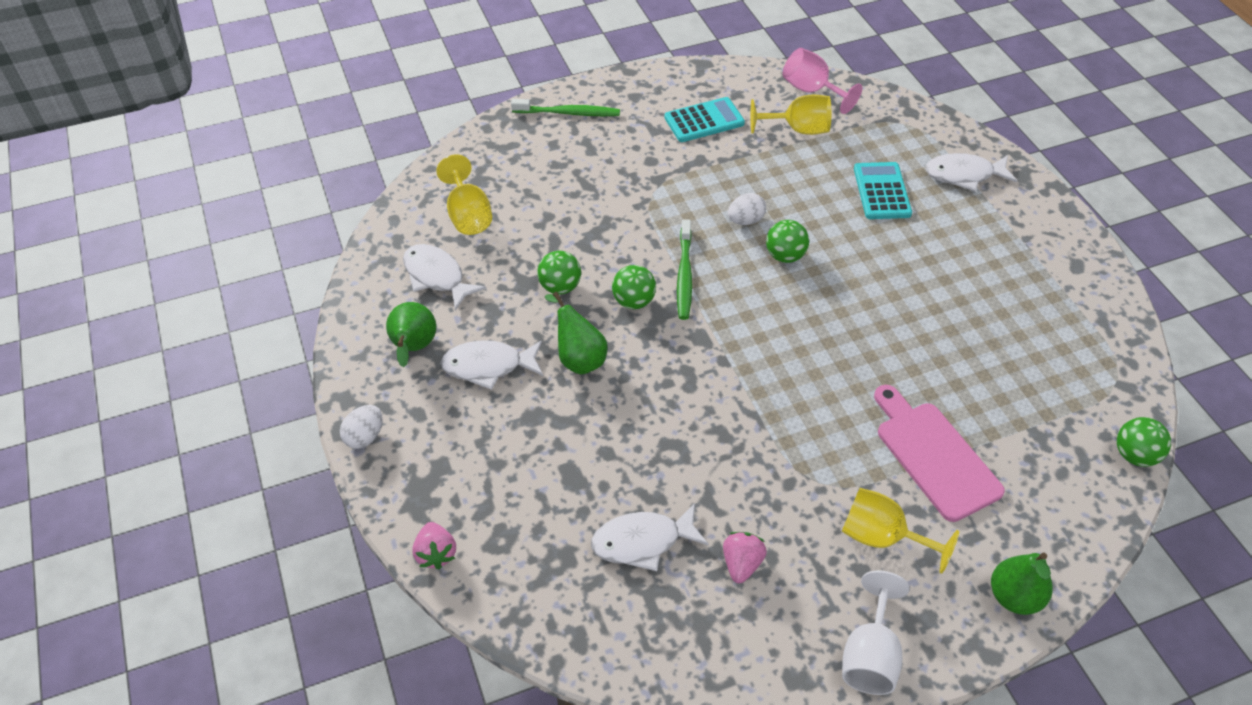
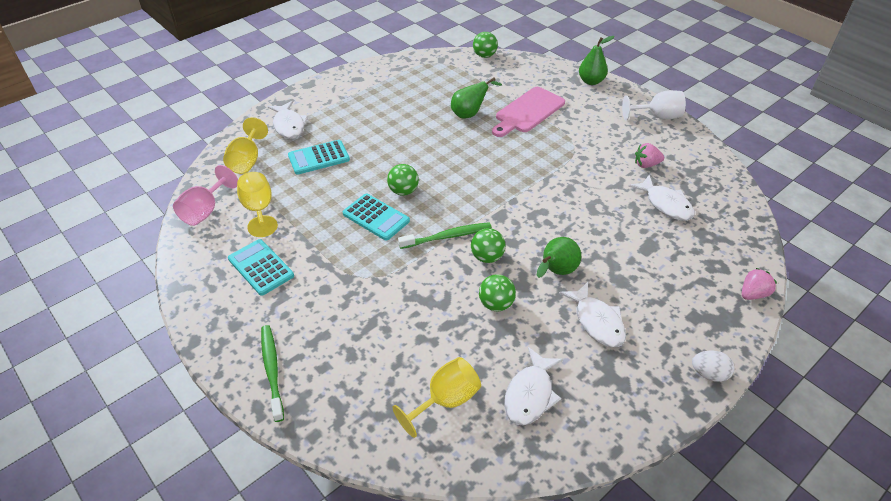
camera: 110 degrees left, 5 degrees down
(414, 348) = (612, 378): green pear -> green pear (470, 114)
(745, 220) = (376, 217): white egg -> turquoise calculator
(881, 537) = (591, 122): yellow goblet -> yellow goblet (247, 161)

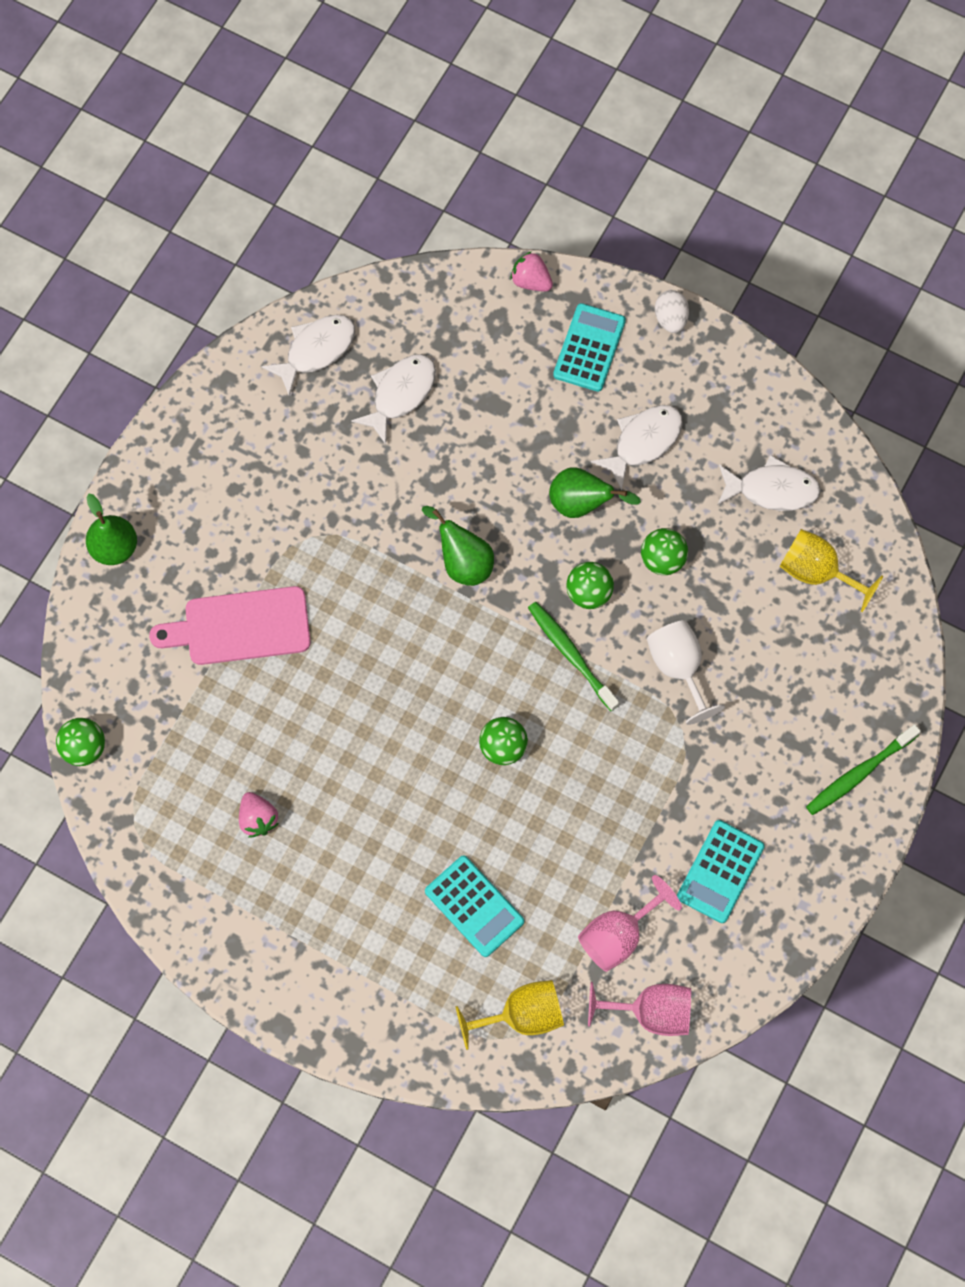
camera: 110 degrees left, 25 degrees up
(259, 210) = (618, 935): yellow goblet -> pink goblet
(289, 125) = (411, 997): white fish -> white fish (316, 350)
(376, 217) = (571, 763): turquoise calculator -> turquoise calculator (589, 348)
(470, 114) = (278, 715): green pear -> green pear (463, 562)
(528, 112) = (240, 627): pink cutting board -> pink cutting board turned 150 degrees clockwise
(646, 164) = (319, 430): pink strawberry -> pink strawberry (258, 819)
(657, 116) = (188, 431): white goblet -> white goblet (678, 668)

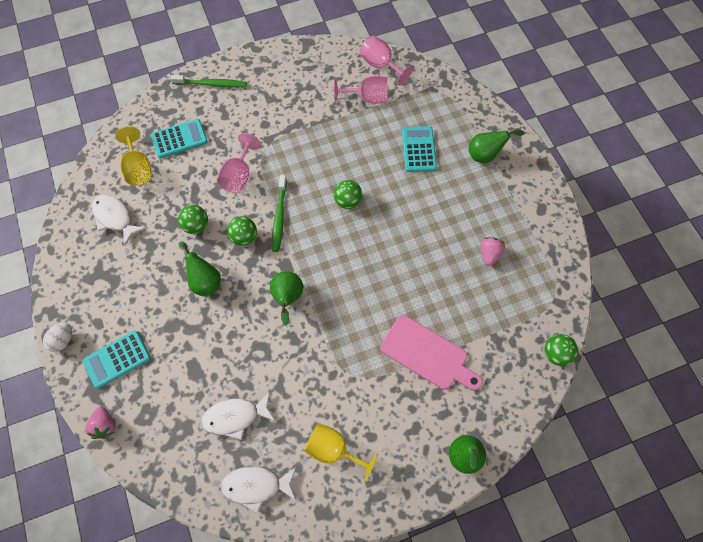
camera: 140 degrees left, 5 degrees down
(373, 975) = (486, 155): none -> green pear
(522, 1015) = (434, 98): yellow goblet -> yellow goblet (333, 450)
(643, 442) = (145, 287): white fish -> none
(678, 668) = (239, 175): white goblet -> pink goblet
(720, 871) = (304, 91): turquoise calculator -> turquoise calculator (179, 139)

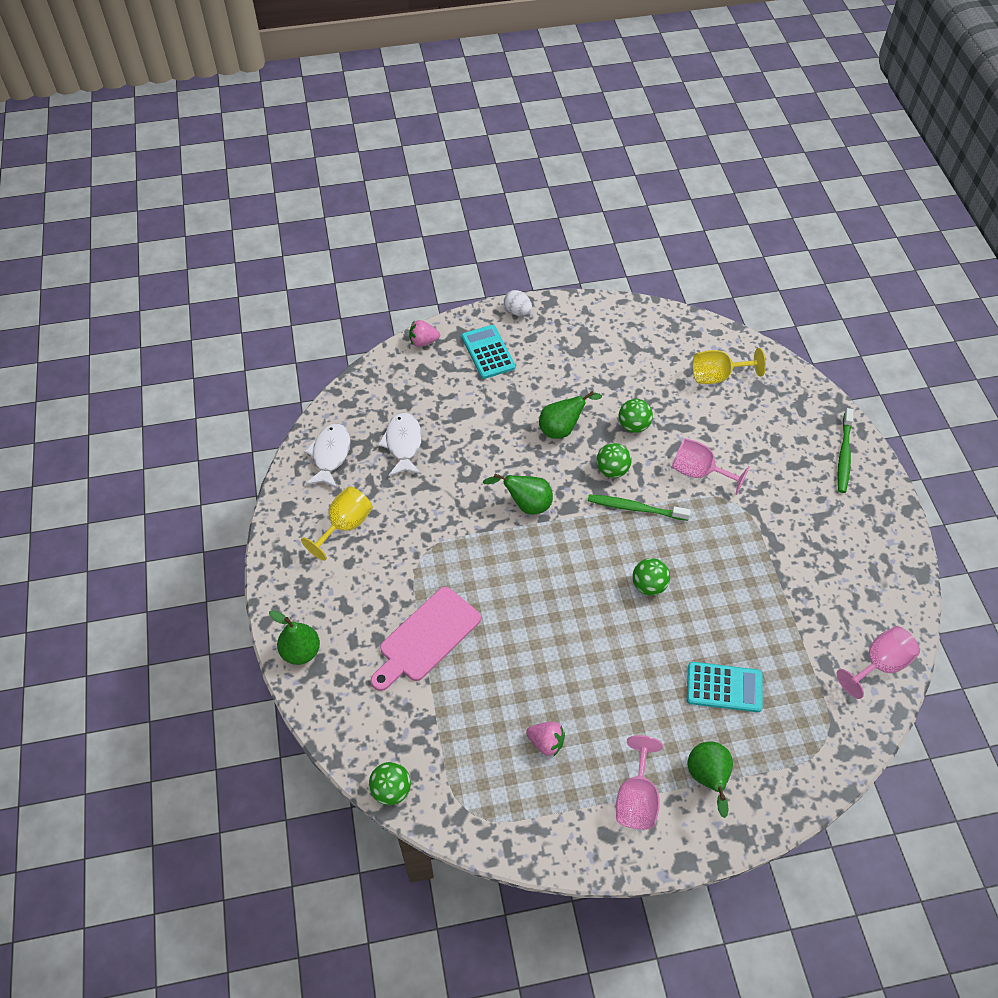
camera: 100 degrees right, 10 degrees down
(115, 218) = (654, 354): white fish -> none
(179, 139) = (758, 417): turquoise calculator -> none
(367, 98) = (817, 636): pink goblet -> pink goblet (636, 798)

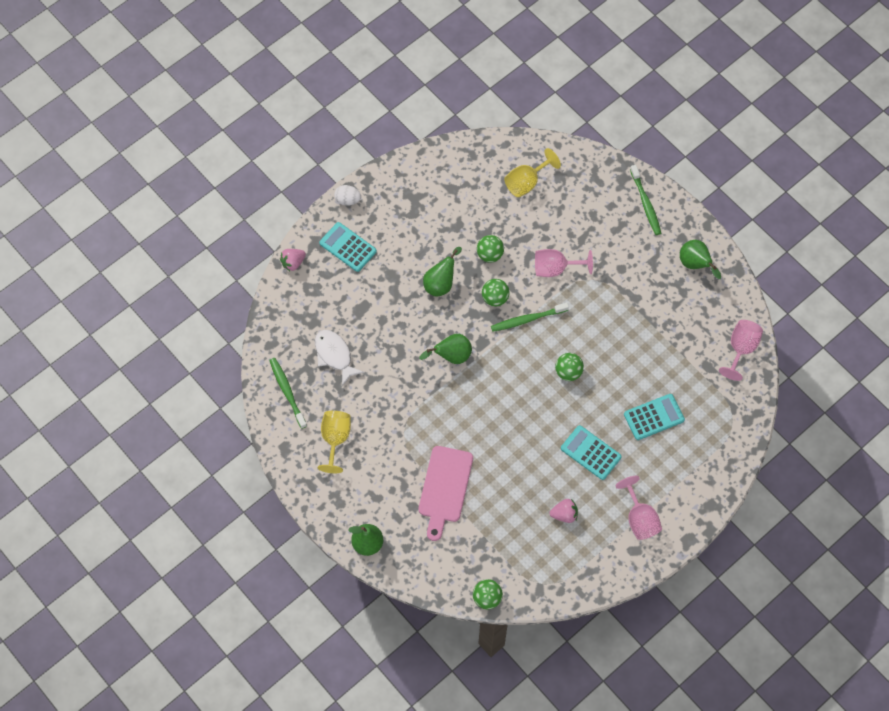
camera: 30 degrees left, 10 degrees up
(330, 455) = (287, 392): white fish -> green toothbrush
(621, 688) = (590, 453): none -> turquoise calculator
(708, 778) = (675, 482): green pear -> green pear (695, 265)

